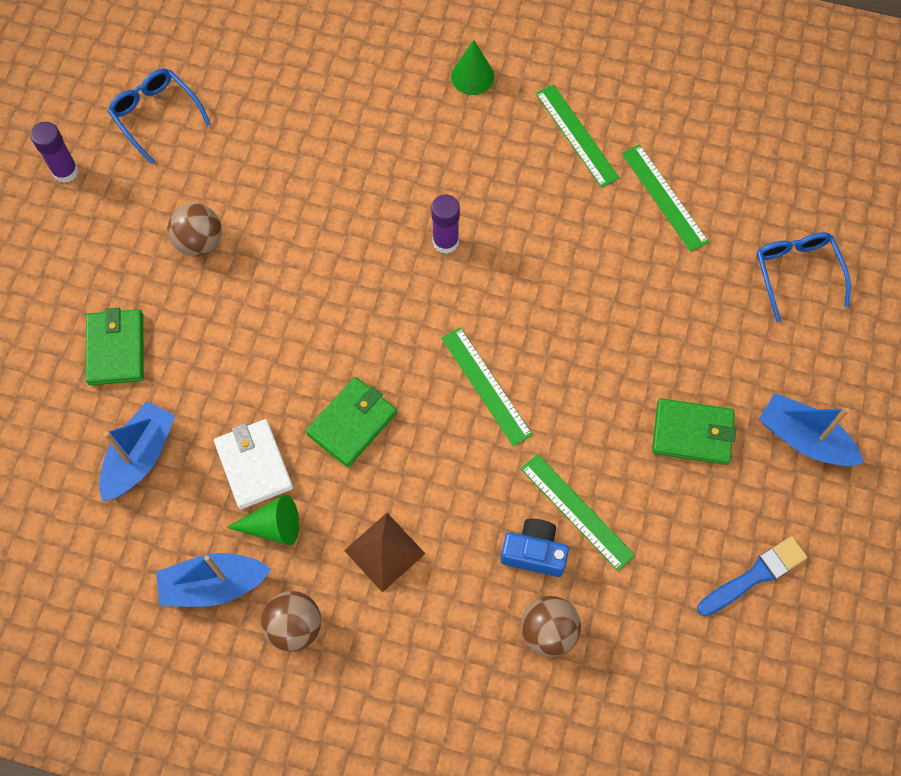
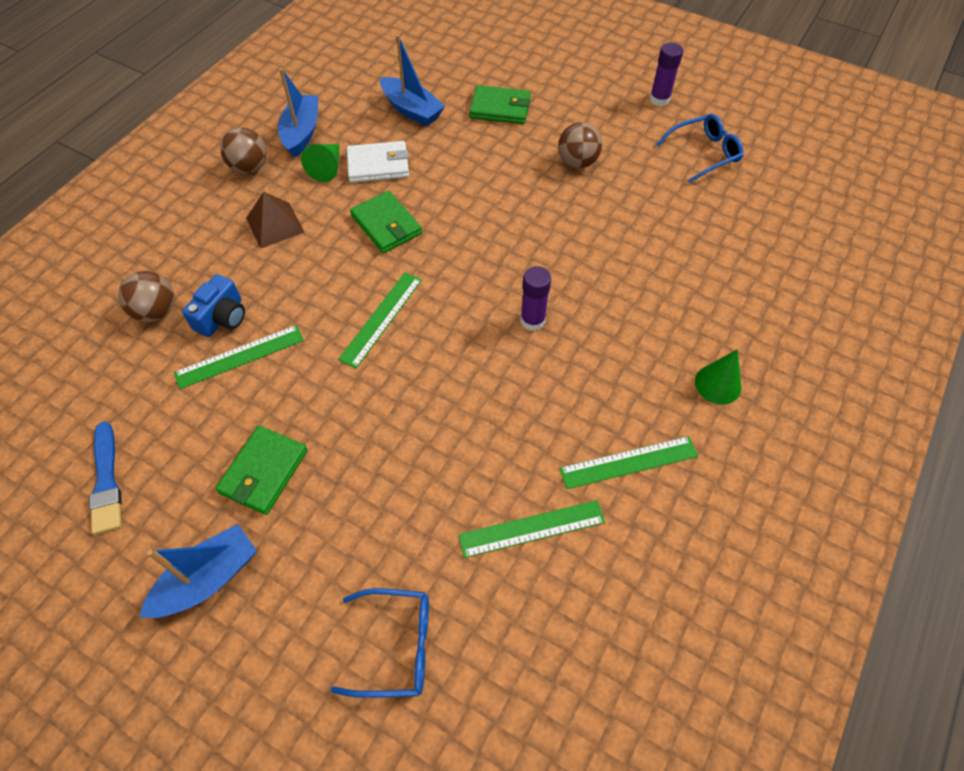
camera: 105 degrees right, 10 degrees down
(486, 386) = (381, 318): green ruler -> green ruler turned 45 degrees counterclockwise

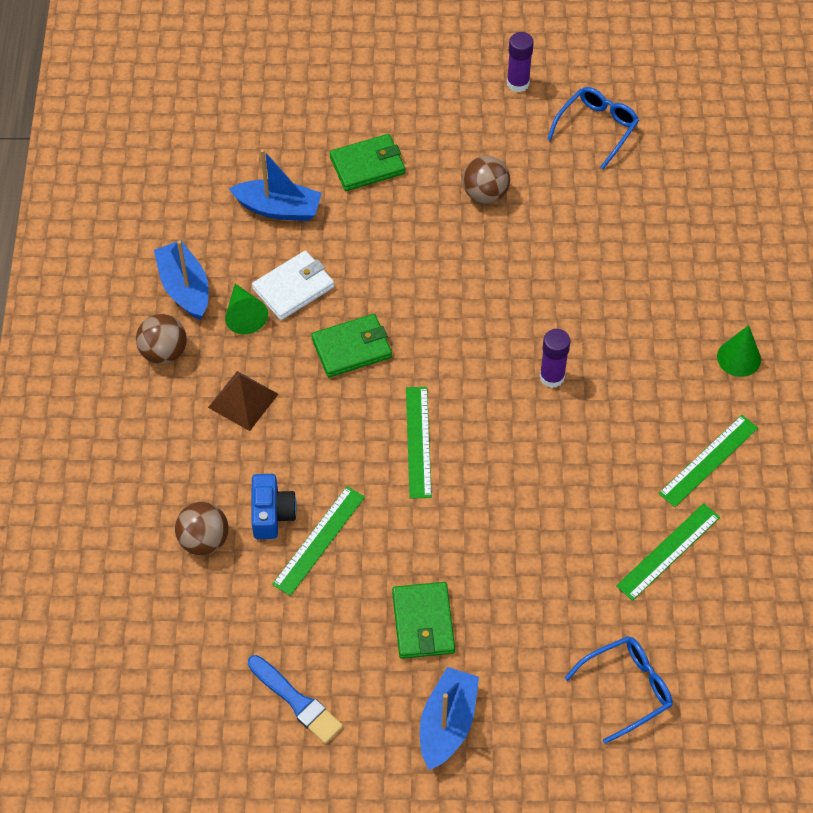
camera: 30 degrees left, 0 degrees up
(386, 225) = (351, 348): green wallet -> green wallet turned 45 degrees counterclockwise

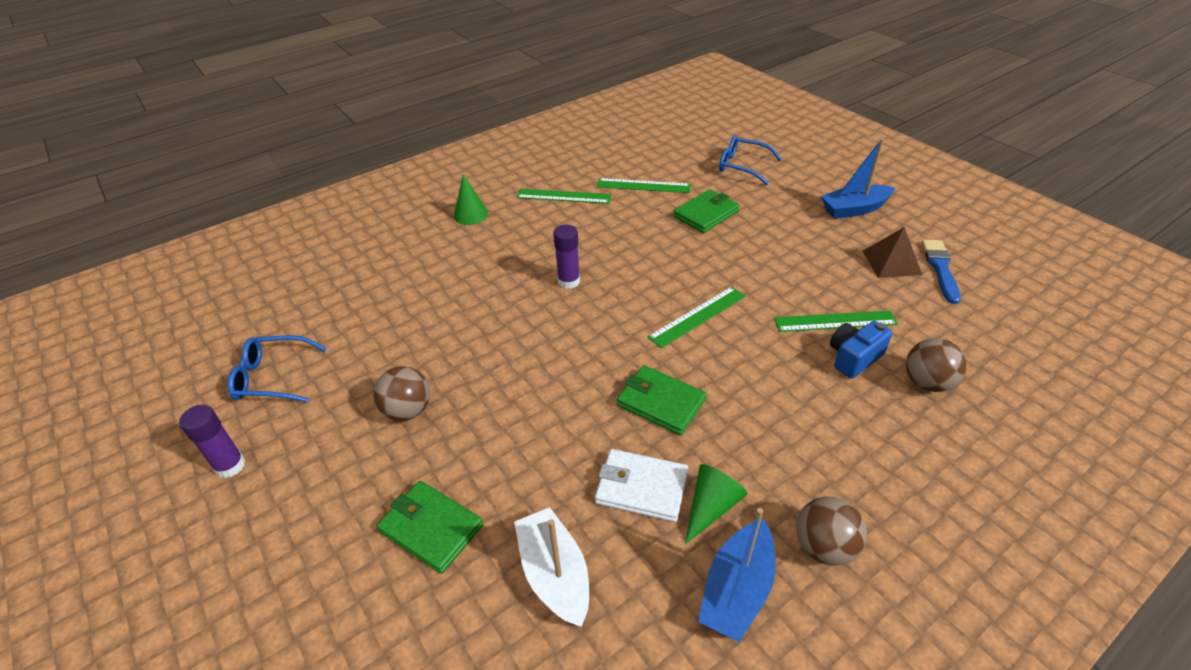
camera: 125 degrees left, 15 degrees down
(243, 400) = (792, 443): brown pyramid -> brown pyramid (891, 262)
(278, 208) = (554, 574): blue boat -> white boat
(423, 622) = (815, 246): green wallet -> green wallet (706, 214)

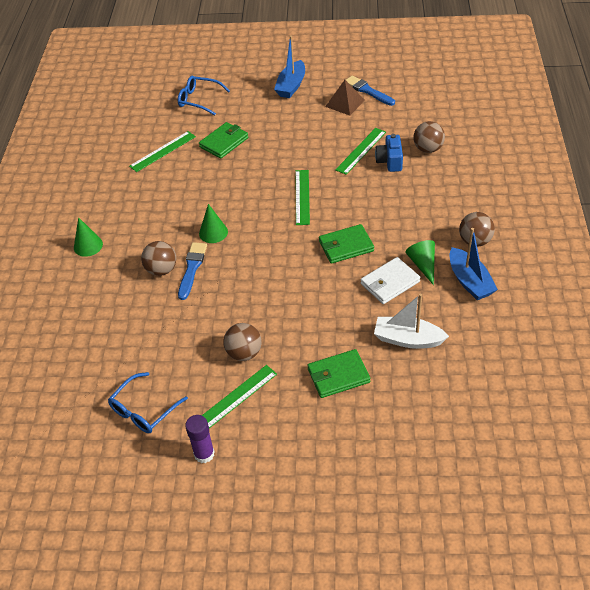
camera: 50 degrees left, 5 degrees up
(481, 277) = (161, 270): none -> brown ball
(502, 296) = (192, 268): none -> blue brush
(563, 196) = (126, 192): green ruler -> green ruler (236, 398)
(569, 281) = (213, 232): purple glue stick -> green cone
(706, 214) = (224, 142): green wallet -> green wallet turned 45 degrees clockwise
(742, 166) = (199, 100): blue glasses -> blue glasses turned 45 degrees clockwise

